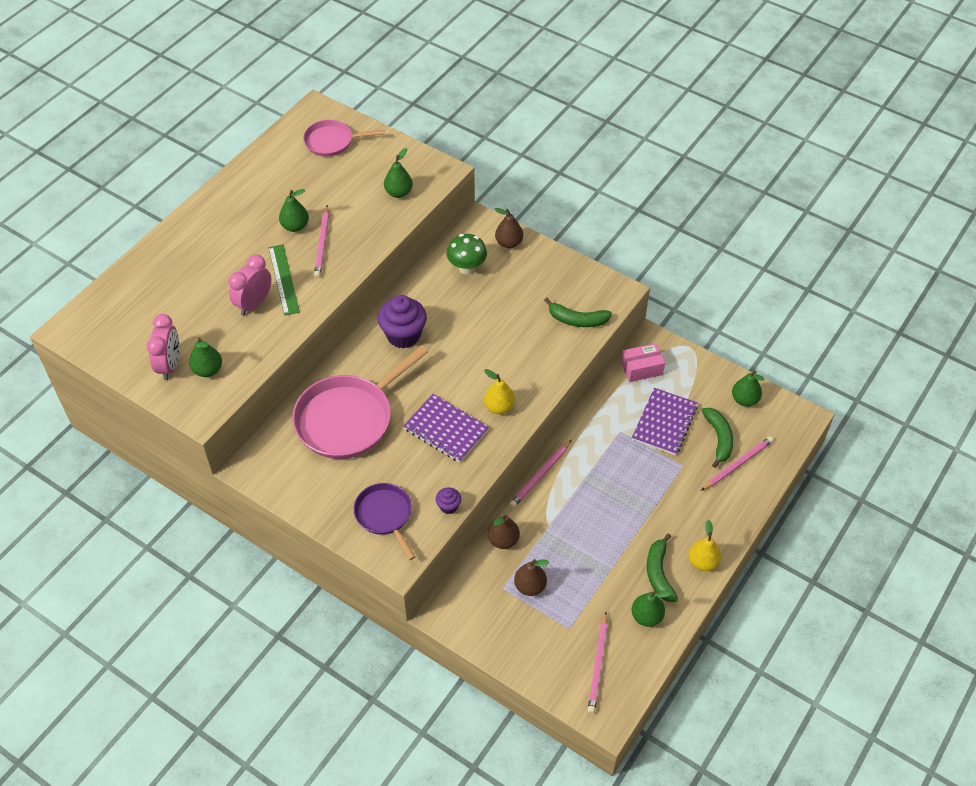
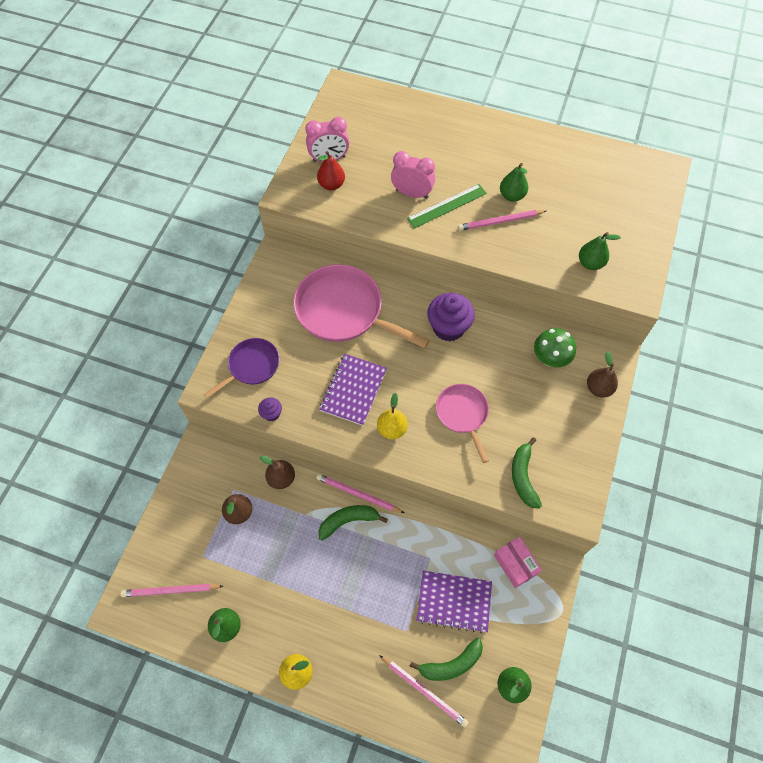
camera: 75 degrees right, 10 degrees up
(208, 370) = (331, 185): green pear -> red pear
(332, 141) = (630, 192): pink pan -> pink pan (462, 414)
(658, 573) = (276, 629): green banana -> green banana (348, 521)

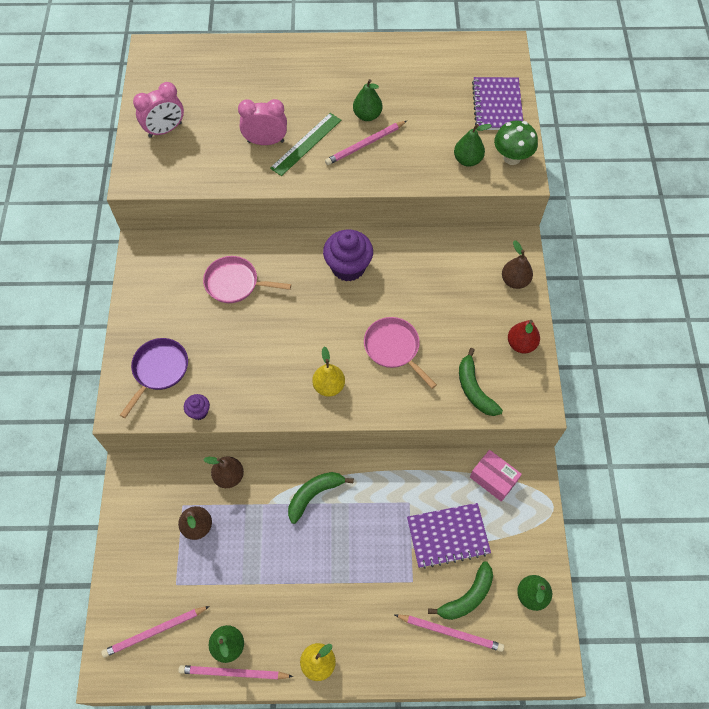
camera: 20 degrees left, 0 degrees up
(331, 185) = (178, 156): red pear -> red pear (521, 344)
(344, 311) = (235, 283): pink pan -> pink pan, size x0.56
(353, 390) = (275, 360): purple notebook -> purple notebook (497, 105)
(358, 494) = (314, 465): pink pencil -> pink pencil (233, 673)
(550, 359) = (458, 267): green mushroom -> green mushroom (511, 158)

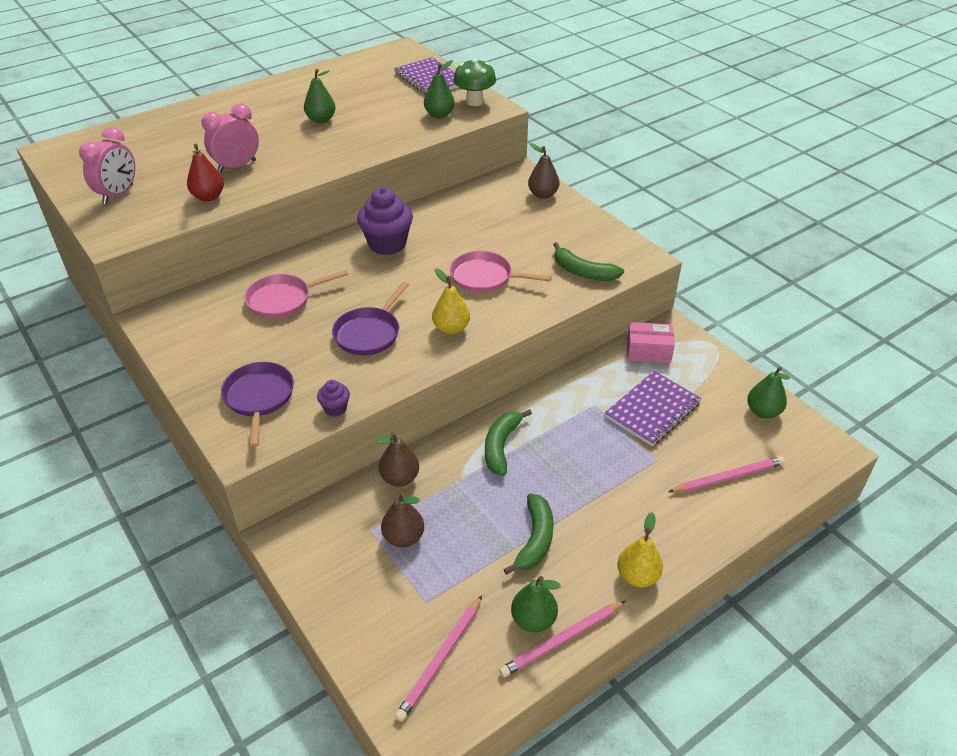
camera: 35 degrees left, 20 degrees down
(269, 354) = (369, 333): none -> purple pan
(306, 144) = (280, 154): green ruler -> none
(365, 144) = (337, 136): pink pencil -> none
(467, 597) = (714, 443): green banana -> green banana (535, 539)
(521, 344) = (590, 228): red pear -> red pear (208, 197)

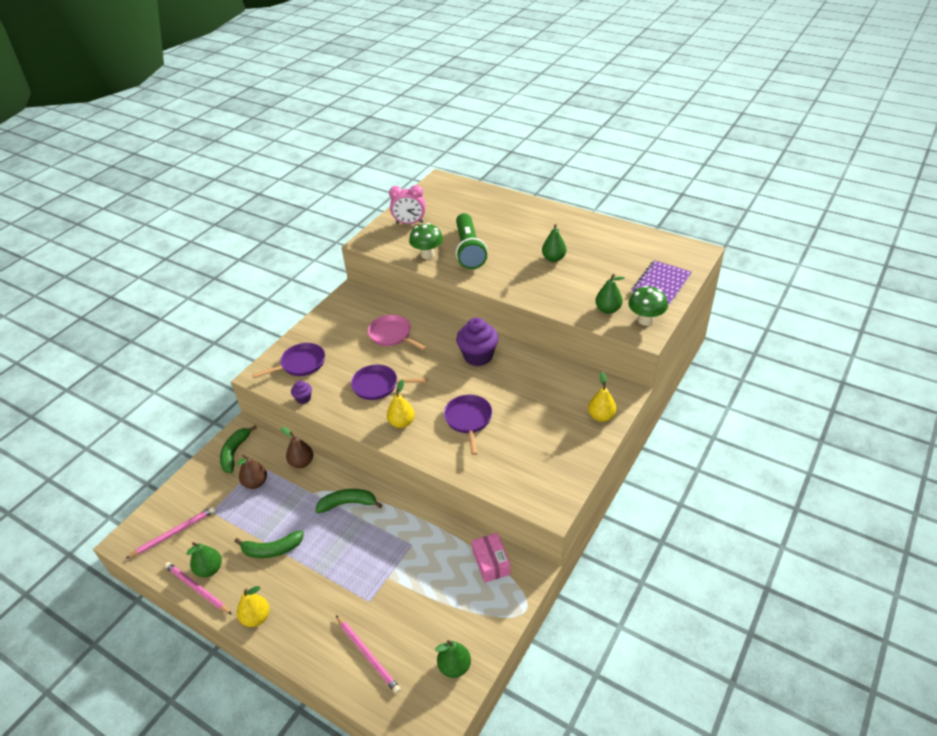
camera: 70 degrees right, 0 degrees up
(208, 197) = (427, 255): red pear -> green mushroom
(237, 166) = (469, 250): pink clock -> green flashlight
(440, 659) = (174, 533): pink pencil -> pink pencil turned 135 degrees clockwise
(485, 277) = (468, 420): pink pan -> purple pan
(543, 194) = (601, 416): brown pear -> yellow pear
(583, 272) = (508, 474): green banana -> green banana (235, 452)
(652, 410) = (422, 584): purple notebook -> none

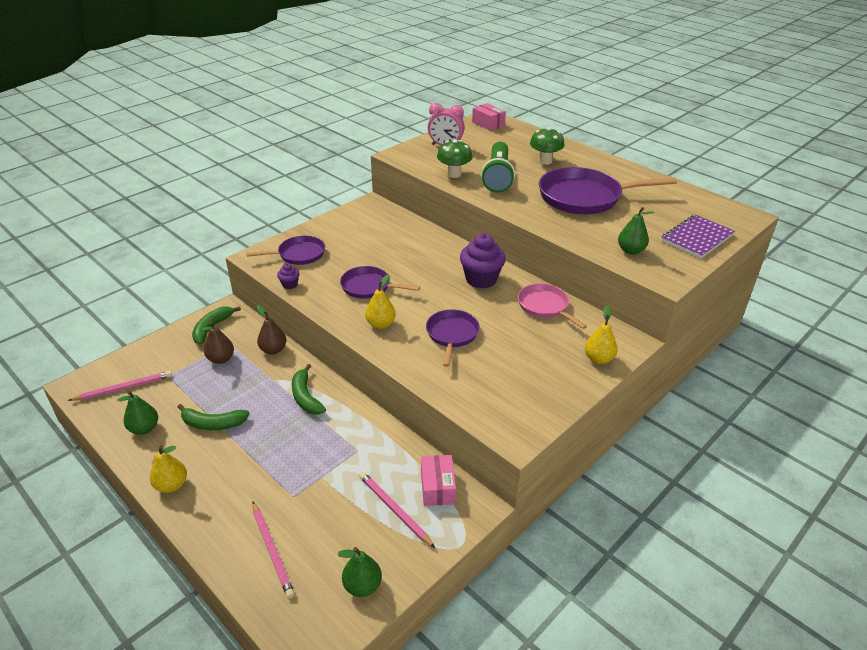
camera: 10 degrees right, 5 degrees down
(197, 589) = (124, 444): pink pencil -> pink pencil (394, 510)
(348, 503) = (305, 397): green banana -> green banana turned 120 degrees counterclockwise
(392, 335) = (399, 245): pink pan -> pink pan (545, 306)
(442, 188) = (488, 124): none -> pink box
(553, 258) = (584, 197): green pear -> purple pan
(645, 320) = (670, 267): green mushroom -> green mushroom (545, 161)

